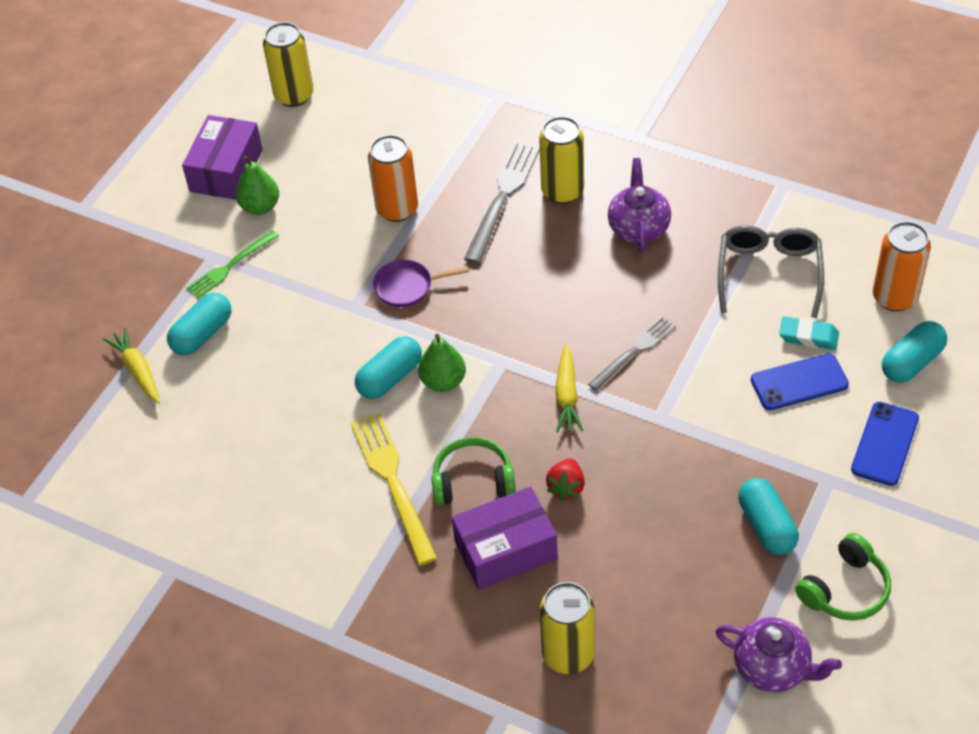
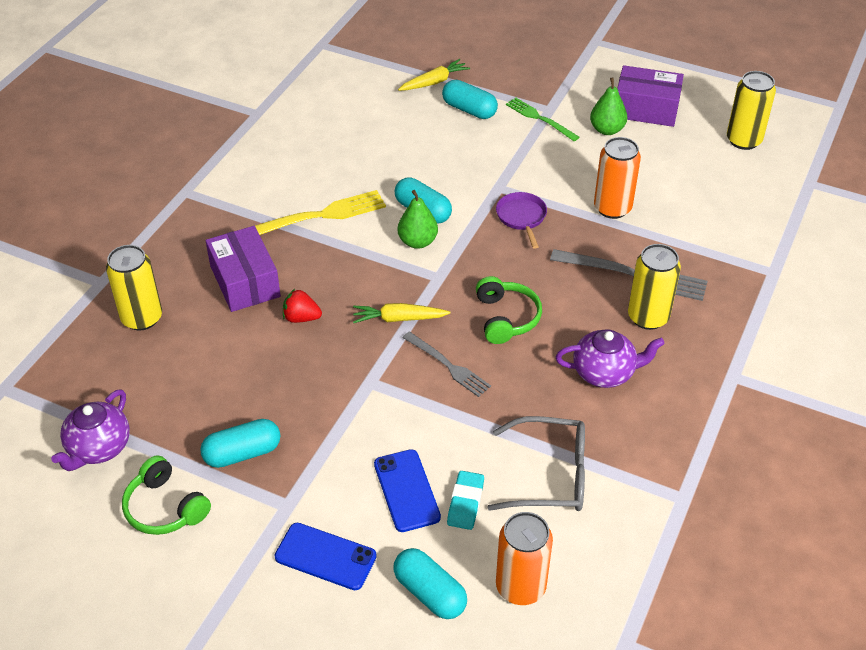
camera: 85 degrees right, 5 degrees down
(473, 481) = (314, 261): green headphones -> green headphones (506, 318)

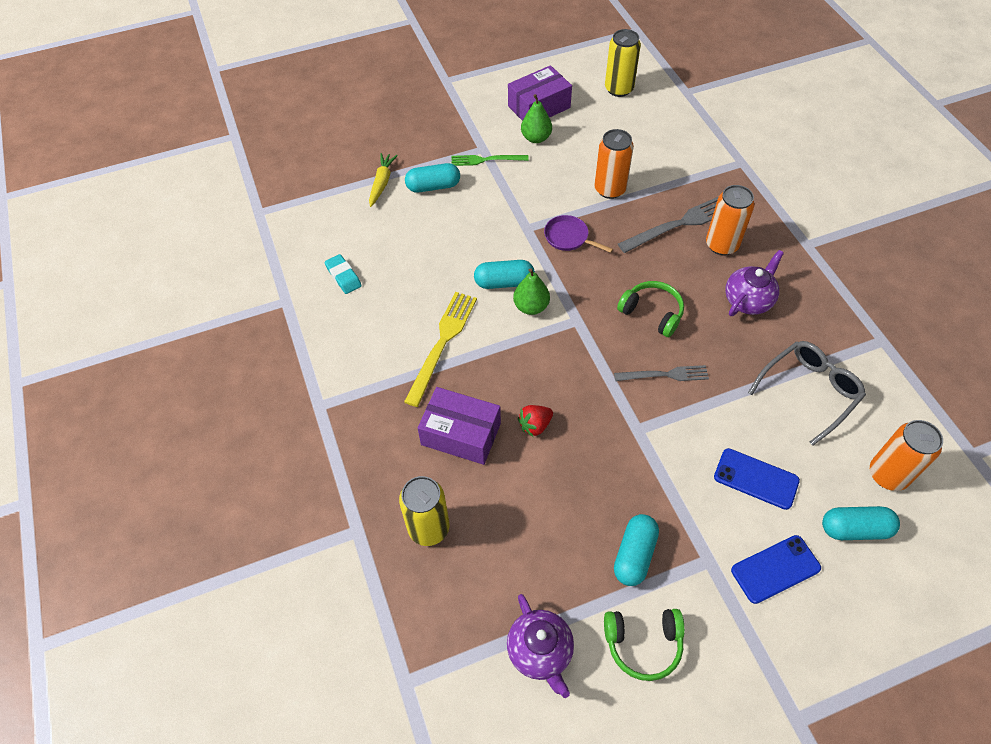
camera: 45 degrees left, 10 degrees up
(399, 319) = (594, 370): yellow carrot -> none
(465, 503) = (794, 453): turquoise eraser -> turquoise eraser (343, 276)
(648, 317) = (722, 245): yellow can -> orange can

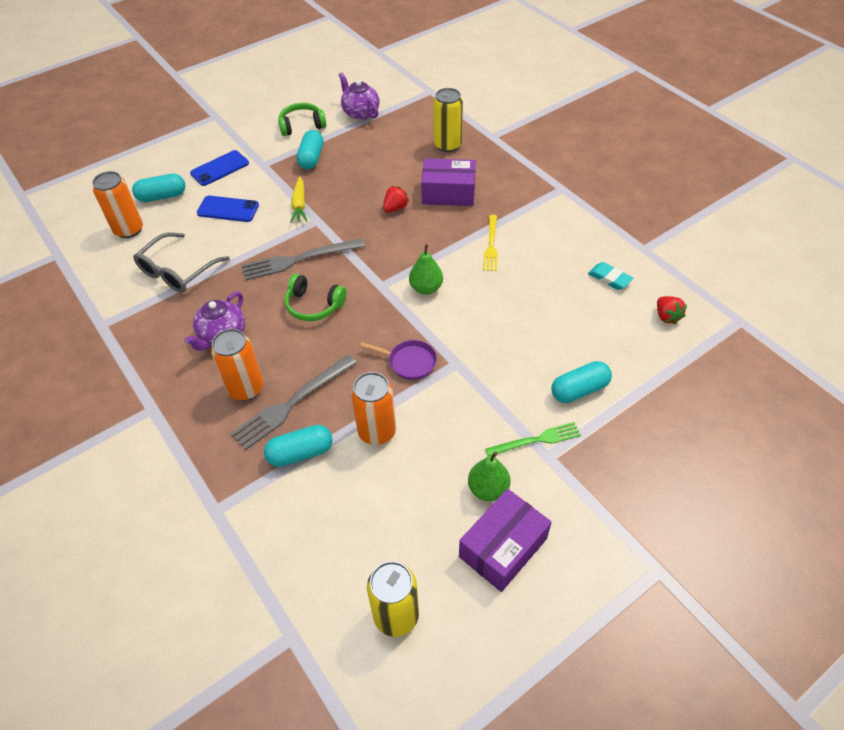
camera: 165 degrees right, 5 degrees down
(318, 229) = (666, 316): none -> red strawberry
(382, 183) = (638, 381): yellow carrot -> yellow carrot (299, 205)
(442, 343) = (491, 245): yellow fork -> yellow fork, size x0.64
(504, 282) = (458, 304): turquoise capsule -> turquoise capsule (300, 453)
(665, 375) = (298, 259): grey fork -> grey fork, size x1.56

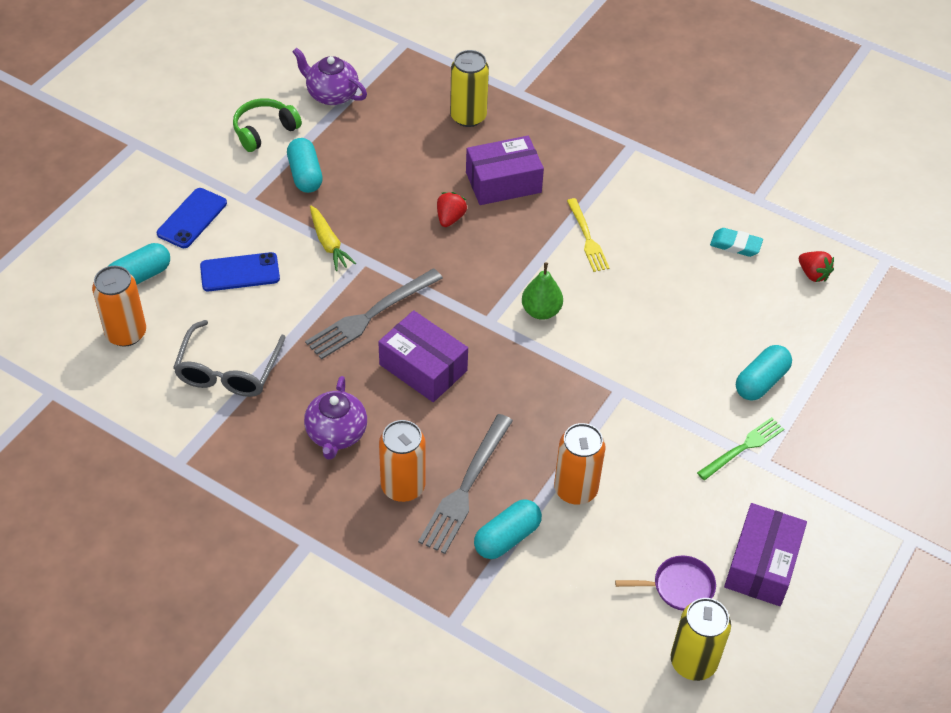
camera: 25 degrees left, 0 degrees up
(314, 305) = (423, 367): green headphones -> purple box
(409, 362) = (569, 403): purple pan -> purple pan (679, 587)
(488, 489) = (719, 513): green pear -> none

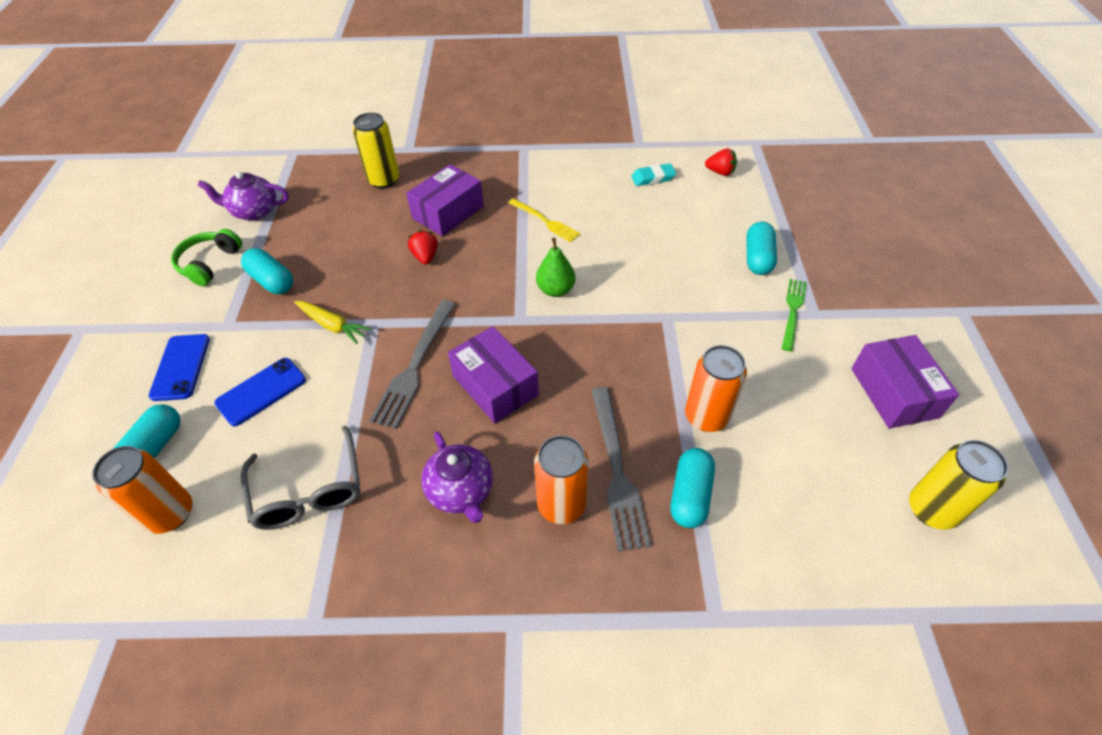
camera: 30 degrees left, 0 degrees up
(423, 367) = (495, 385): purple box -> purple box turned 45 degrees clockwise
(679, 587) = (858, 450): purple pan -> none

